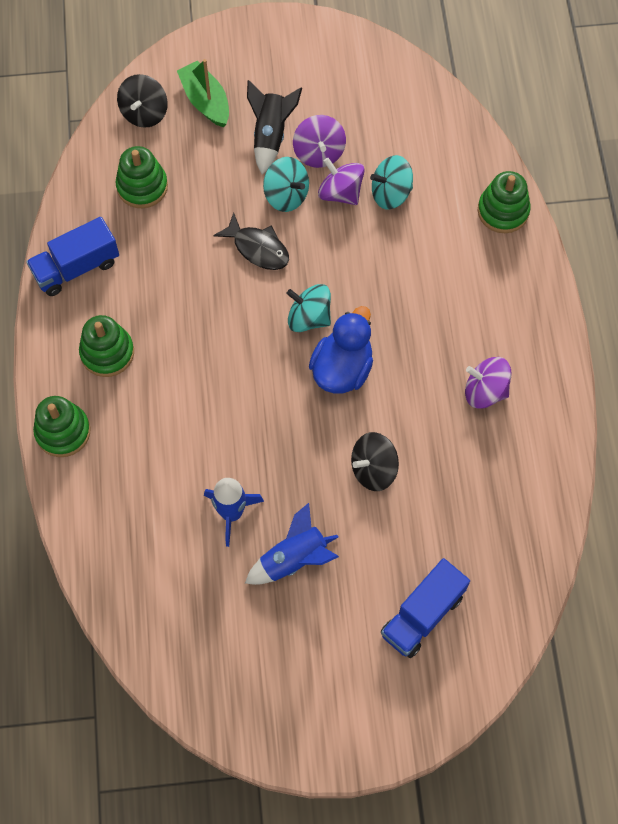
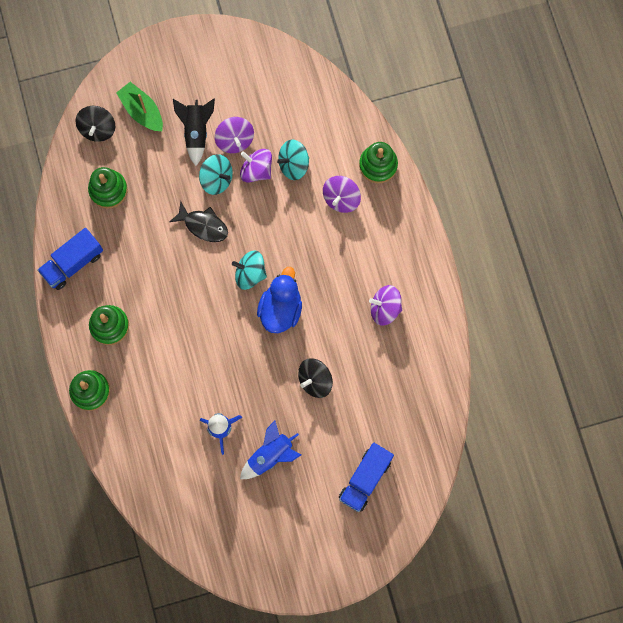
camera: 10 degrees left, 10 degrees up
(447, 244) = (341, 198): none -> purple spinning top

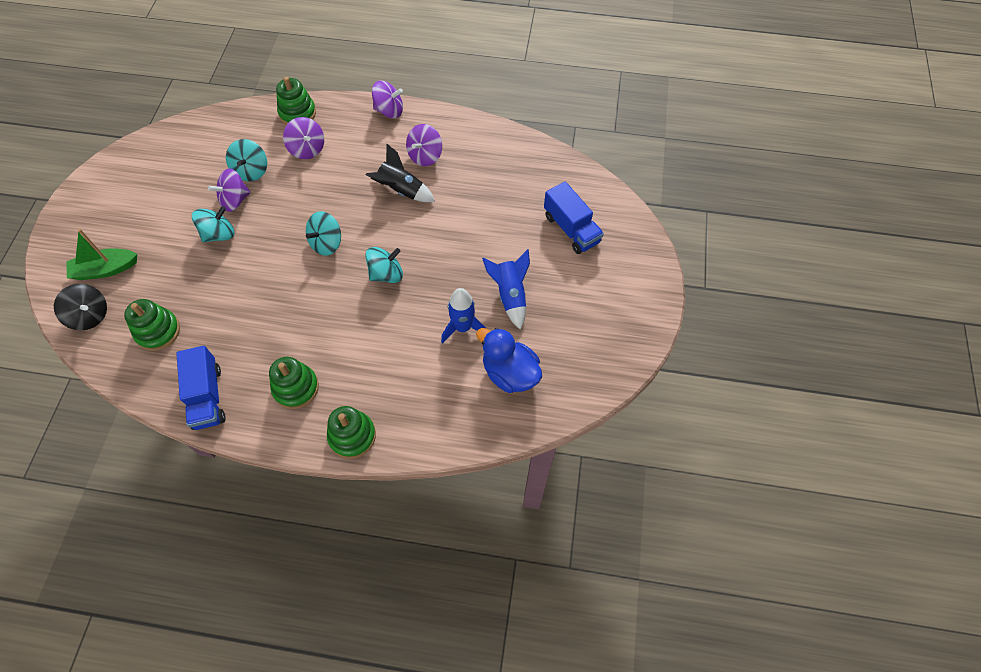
camera: 65 degrees left, 15 degrees down
(196, 132) = (162, 233): black rocket -> black rocket (401, 190)
(203, 225) = (254, 263): black fish -> none
(235, 140) = (194, 206): purple spinning top -> purple spinning top (389, 111)
(243, 340) = (386, 274): none -> turquoise spinning top
(280, 309) = (376, 232): blue duck -> blue duck (509, 373)
(315, 380) = (459, 231): black spinning top -> none

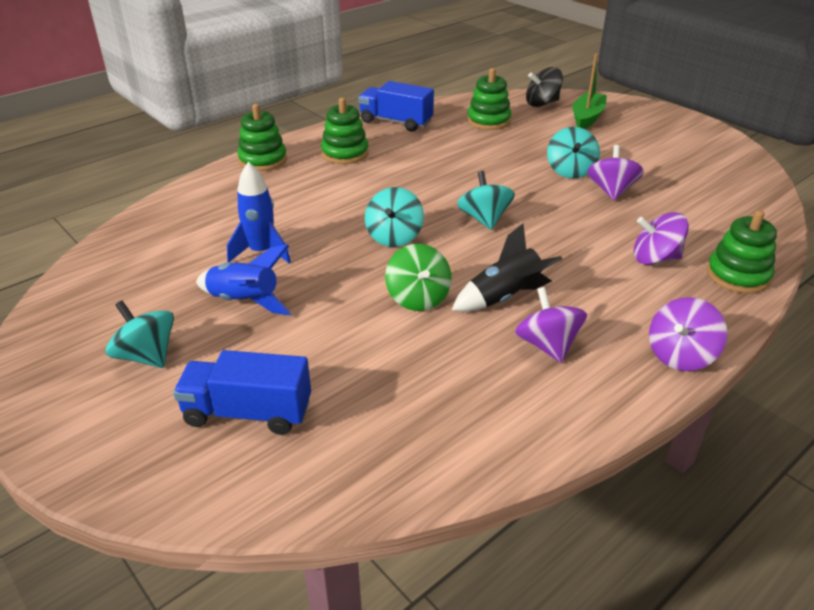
camera: 130 degrees right, 25 degrees down
(251, 171) = (650, 212): turquoise spinning top -> turquoise spinning top (147, 356)
(435, 224) = (418, 298): none -> green spinning top
(509, 373) = (170, 255): blue duck -> none

